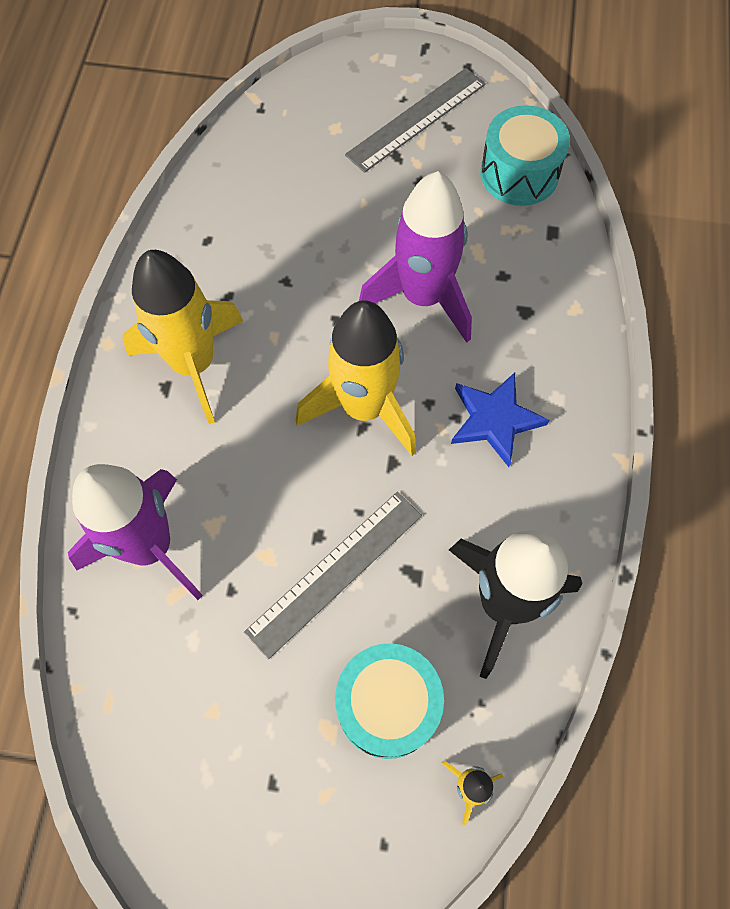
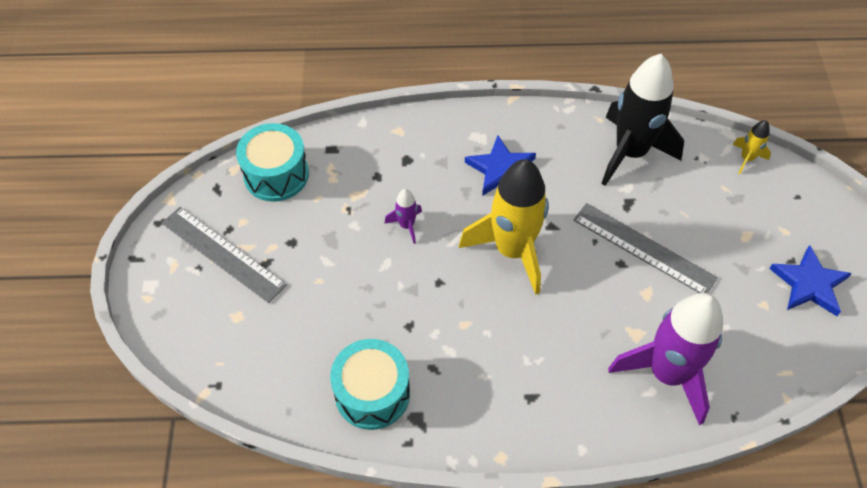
camera: 100 degrees left, 10 degrees down
(193, 364) = (504, 380): yellow rocket -> none
(228, 794) = (809, 284): none -> blue star
(387, 705) = (718, 205): turquoise drum -> turquoise drum (372, 393)
(423, 297) = (406, 225): purple rocket -> purple rocket, size x0.43

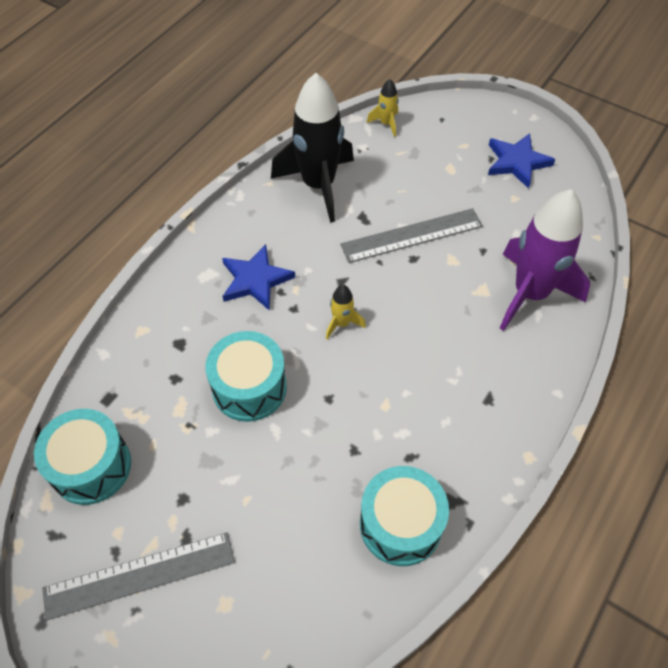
camera: 55 degrees left, 0 degrees up
(406, 225) = (249, 387): purple rocket -> turquoise drum
(512, 250) = (342, 323): yellow rocket -> yellow rocket, size x0.43

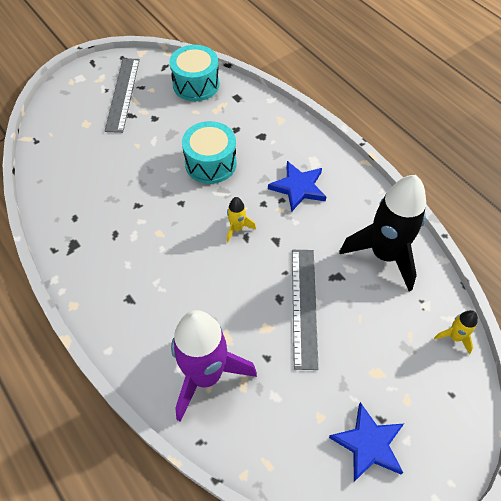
camera: 110 degrees right, 0 degrees up
(400, 524) = (76, 213): turquoise drum -> none

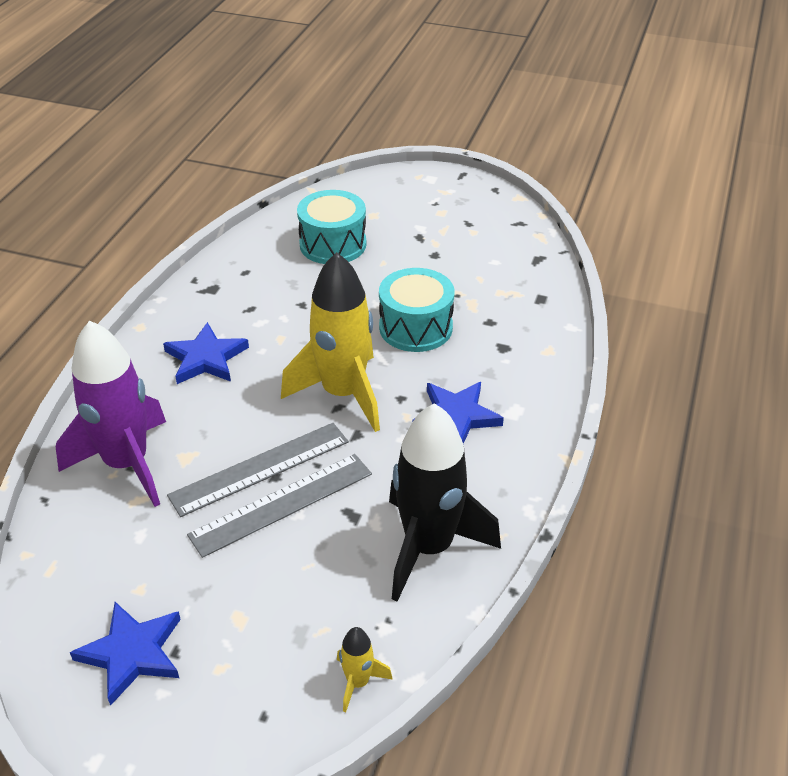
camera: 55 degrees right, 15 degrees down
(123, 94) = (443, 216): grey ruler -> grey ruler (260, 469)
(142, 282) = (206, 358): none -> blue star
(196, 84) = (521, 258): turquoise drum -> turquoise drum (333, 244)
(237, 228) = (343, 394): yellow rocket -> yellow rocket, size x2.34

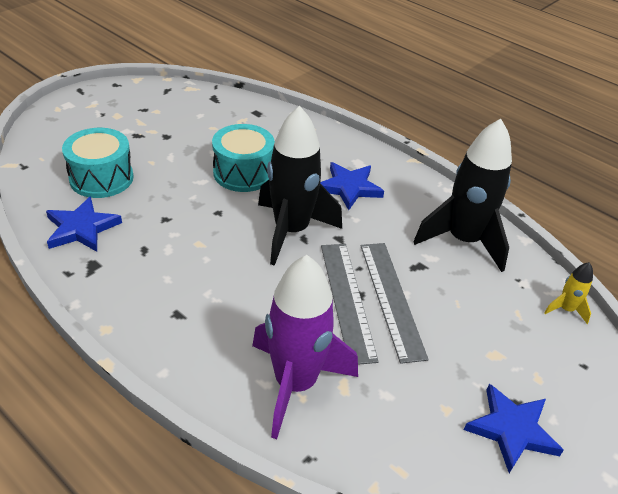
camera: 70 degrees left, 0 degrees up
(206, 358) = (190, 295): blue star -> blue star (82, 228)
(343, 394) = (291, 231): yellow rocket -> black rocket

